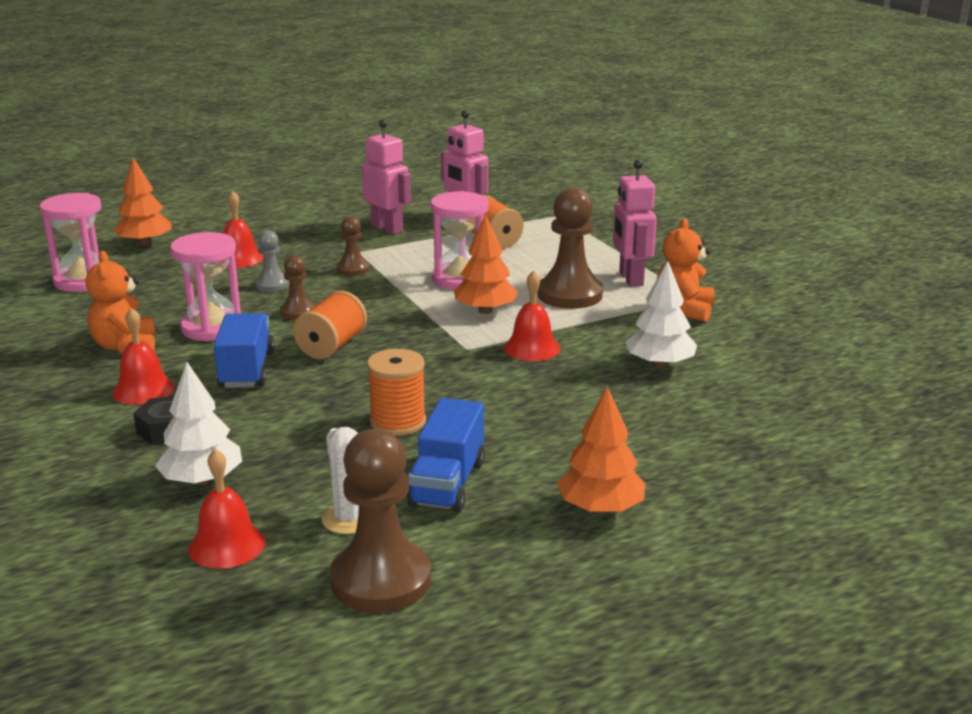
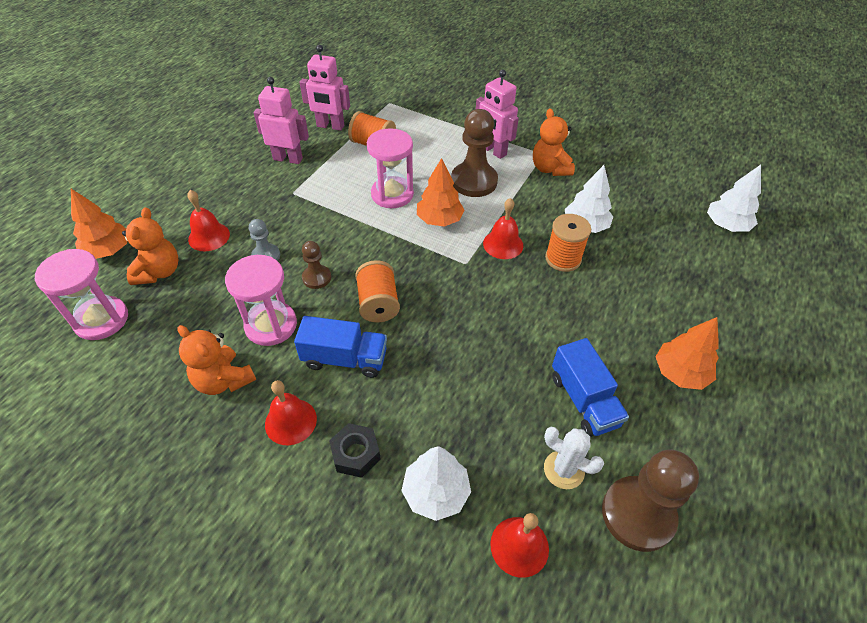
camera: 35 degrees left, 25 degrees up
(167, 267) = (159, 272): none -> orange teddy bear
(246, 370) = (345, 359): blue truck -> blue truck turned 135 degrees clockwise
(353, 269) = (308, 213): brown pawn -> none
(398, 422) = (497, 358): orange spool -> orange spool (563, 258)
(871, 422) = (726, 225): none -> white tree

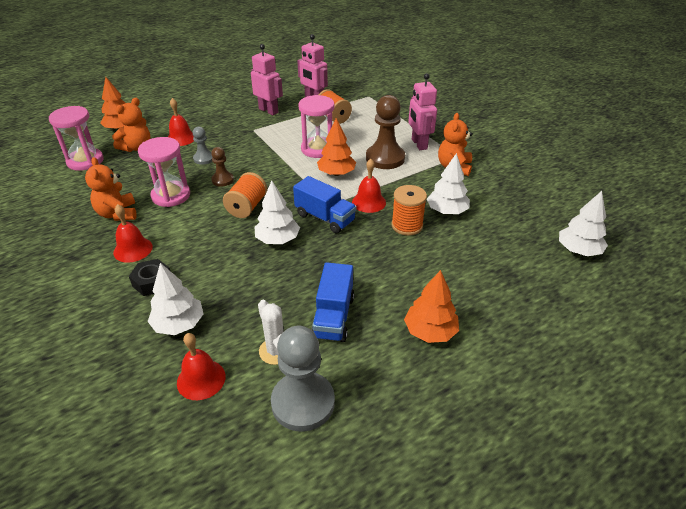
camera: 30 degrees right, 10 degrees down
(345, 359) = (196, 229): blue truck -> blue truck (325, 218)
(449, 332) = (278, 239): none -> white tree
(638, 514) = (303, 402): brown pawn -> grey pawn

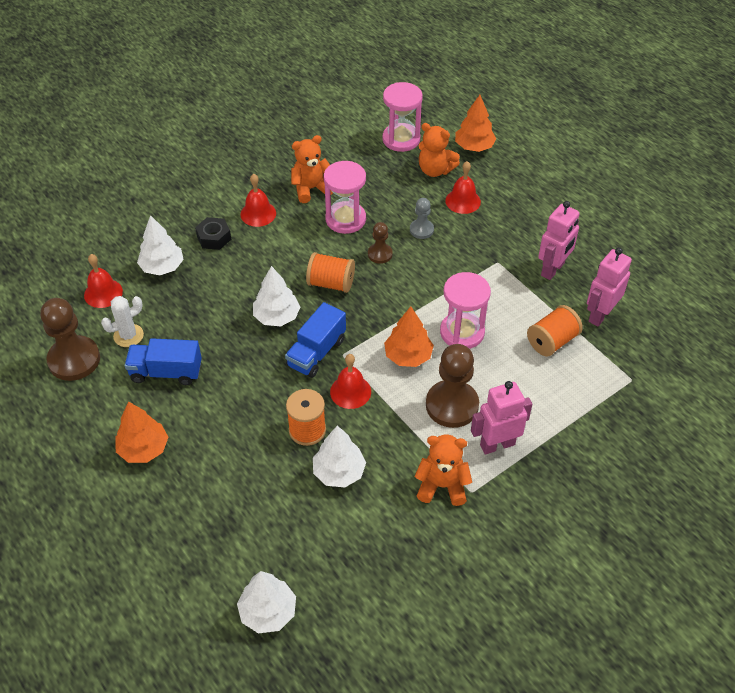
camera: 85 degrees right, 10 degrees up
(303, 402) = (74, 360): grey pawn -> brown pawn

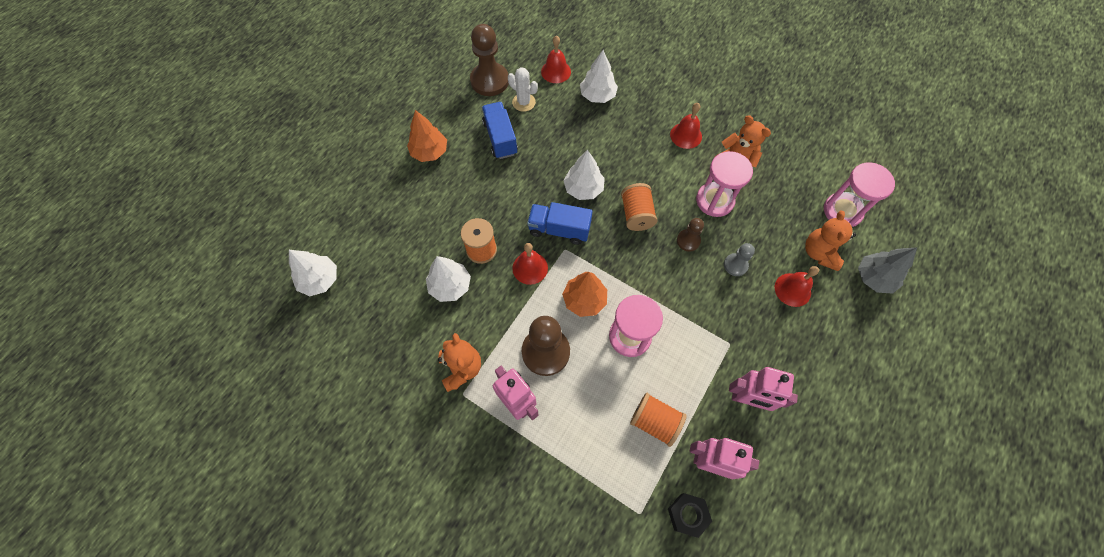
camera: 70 degrees right, 15 degrees up
(214, 238) = (644, 116): black nut -> black nut (687, 515)
(474, 147) = (874, 278): orange tree -> grey tree

